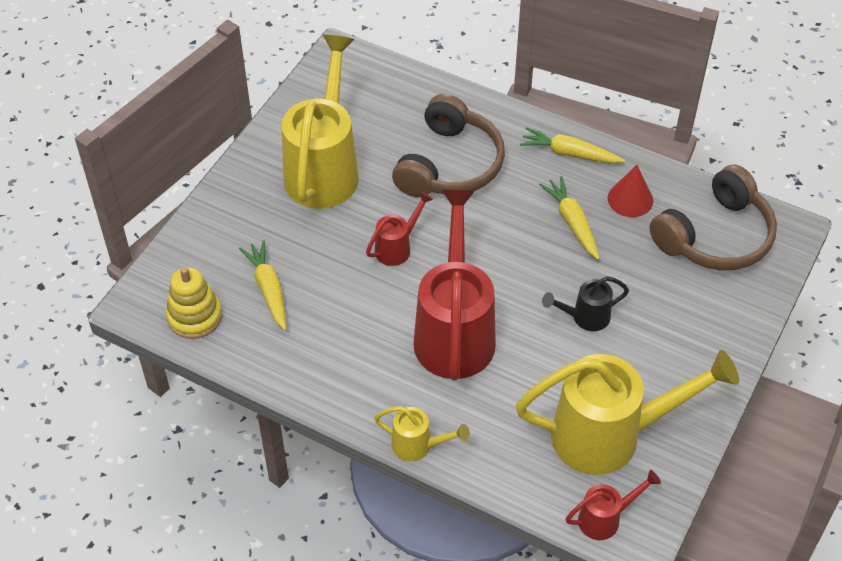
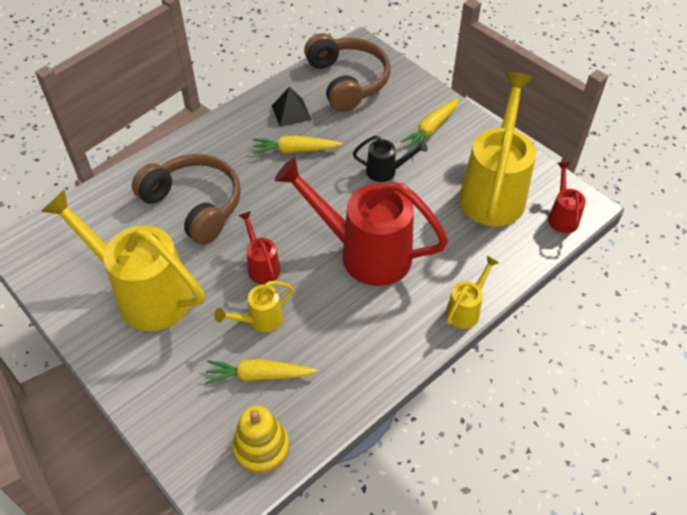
camera: 70 degrees left, 0 degrees up
(331, 269) = (260, 320): none -> yellow watering can
(569, 153) = (228, 130): yellow carrot -> yellow carrot (431, 129)
(585, 317) = (386, 171): black watering can -> black watering can turned 90 degrees counterclockwise
(630, 199) = (291, 112): red cone -> black pyramid

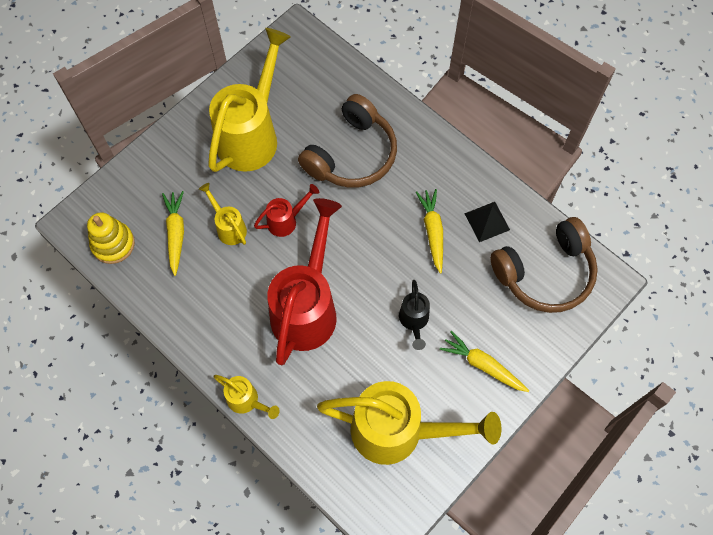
camera: 85 degrees right, 15 degrees up
(562, 216) = (370, 503): red watering can -> none

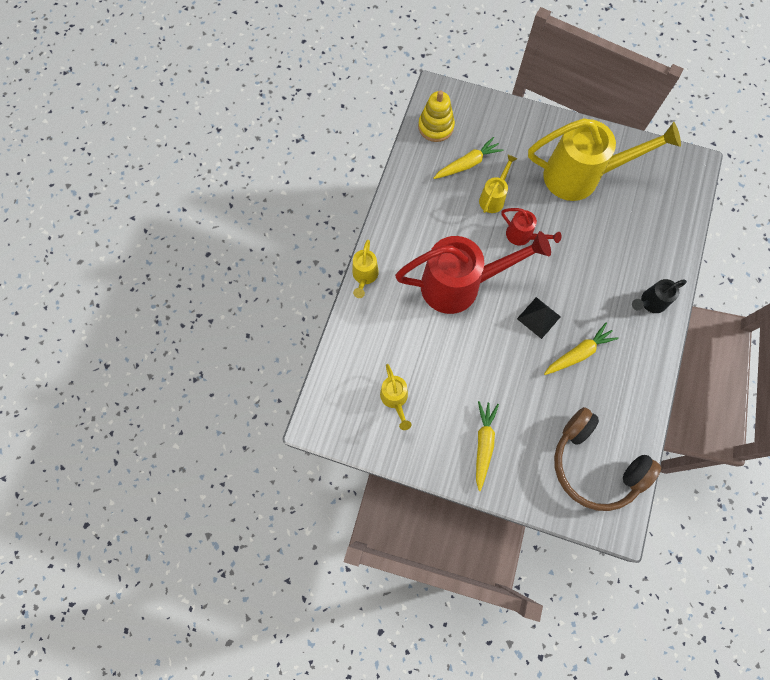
camera: 65 degrees right, 5 degrees up
(352, 154) = (609, 258): brown headphones -> none
(398, 431) = (395, 399): yellow watering can -> yellow watering can, size x0.46
(414, 321) = (492, 372): black watering can -> black watering can (650, 302)
(487, 221) = (614, 394): black pyramid -> black pyramid (538, 317)

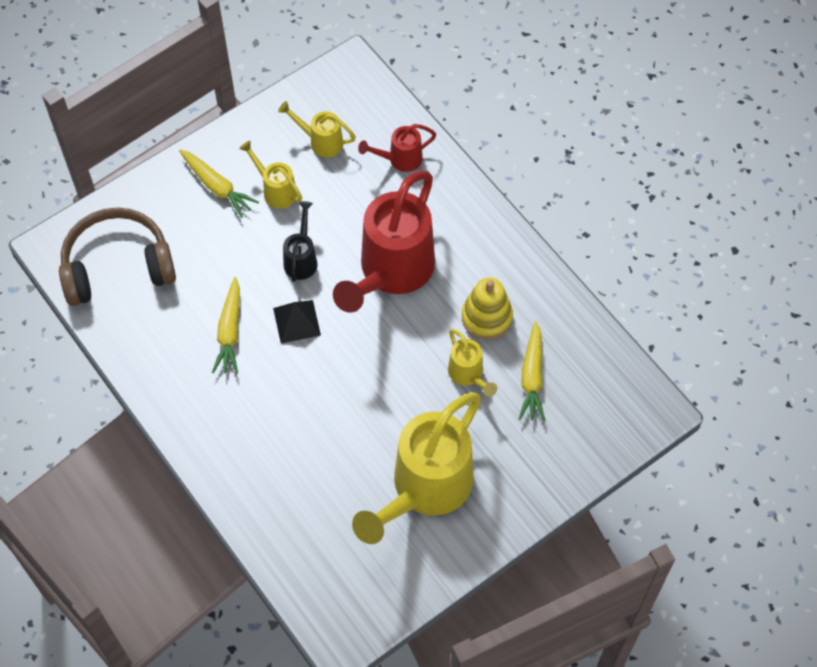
camera: 125 degrees right, 10 degrees down
(364, 276) = (470, 191): yellow watering can -> yellow watering can (276, 190)
(436, 126) = (607, 377): yellow stacking toy -> yellow stacking toy (486, 317)
(522, 236) = (399, 371): red watering can -> red watering can (400, 159)
(650, 302) = (222, 443): black watering can -> black watering can (301, 259)

